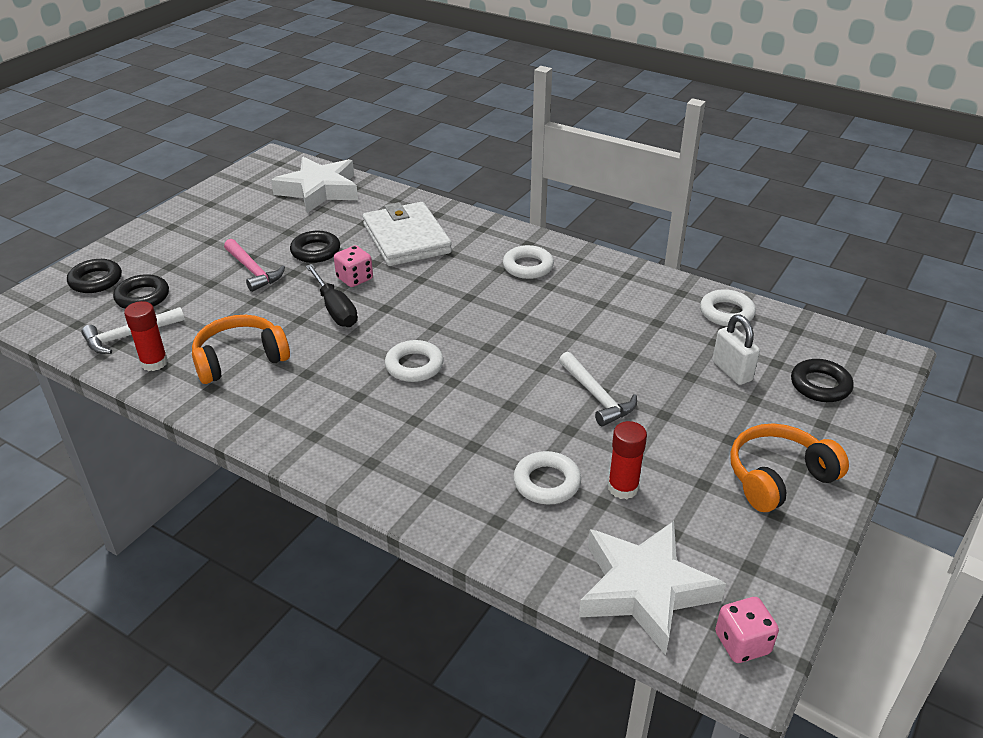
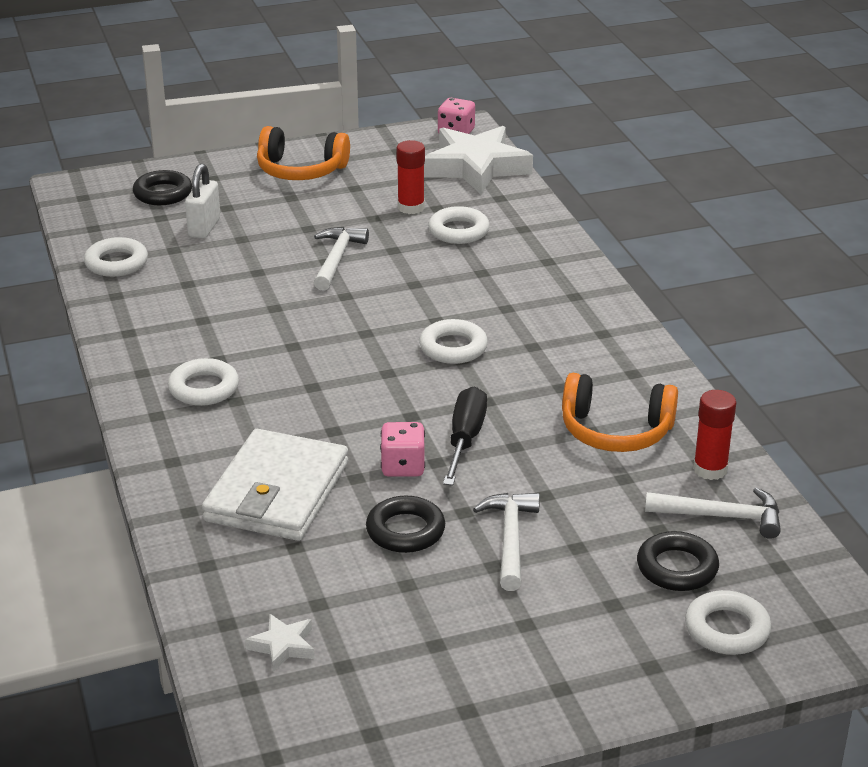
camera: 140 degrees left, 5 degrees down
(96, 280) = (727, 629): black ring -> white ring
(253, 271) = (510, 539): pink hammer -> white hammer
(319, 190) = (283, 646): white star -> white star, size x0.43

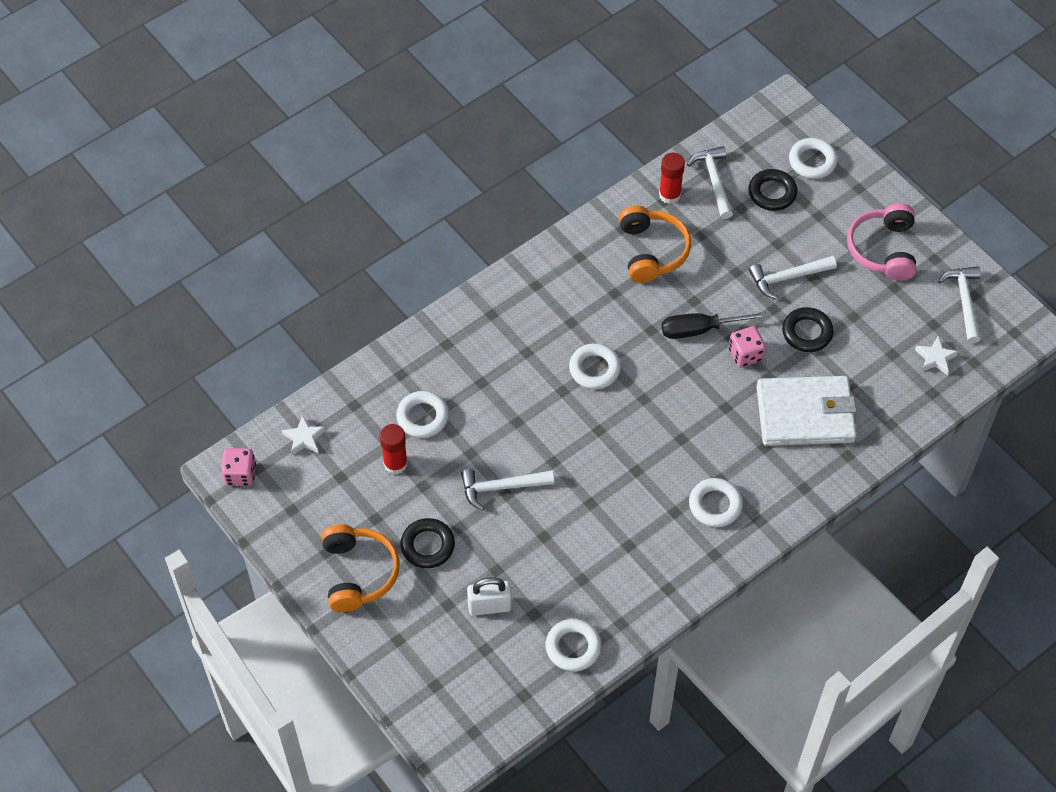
camera: 110 degrees left, 25 degrees up
(163, 193) = (442, 667): black ring -> black ring (427, 546)
(365, 716) = (964, 302): none -> white hammer
(476, 167) = (304, 438): white star -> white star, size x0.43
(514, 654) = (883, 249): none -> pink headphones

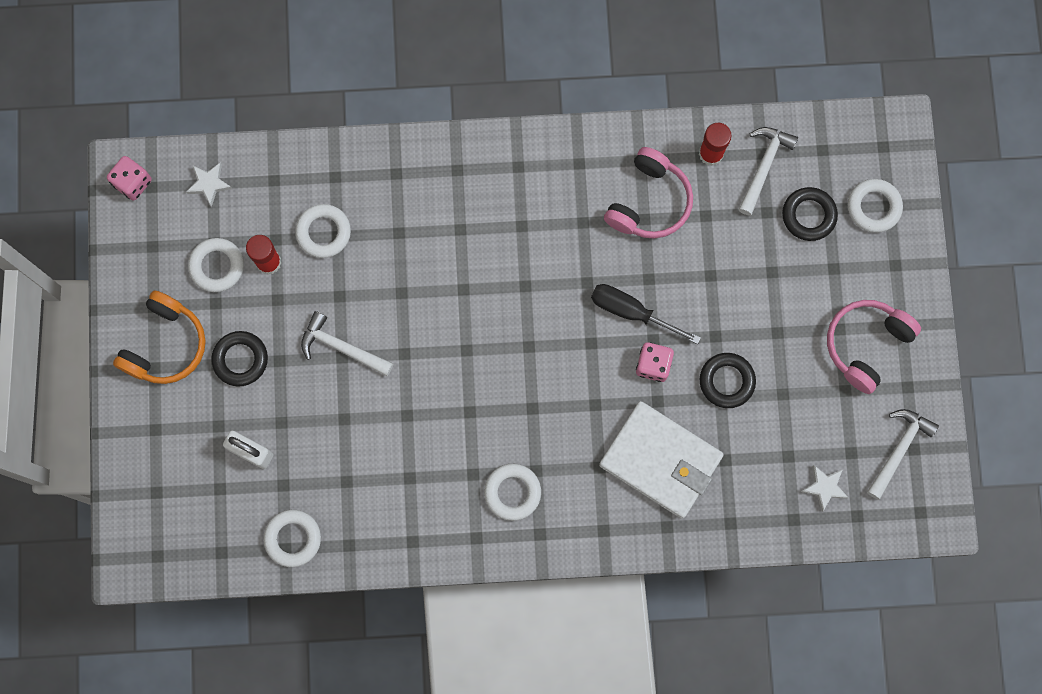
camera: 35 degrees right, 20 degrees up
(594, 369) = (507, 287): white ring -> white ring (217, 266)
(652, 251) = (649, 202): orange headphones -> pink headphones
(788, 278) = (753, 313): white hammer -> none

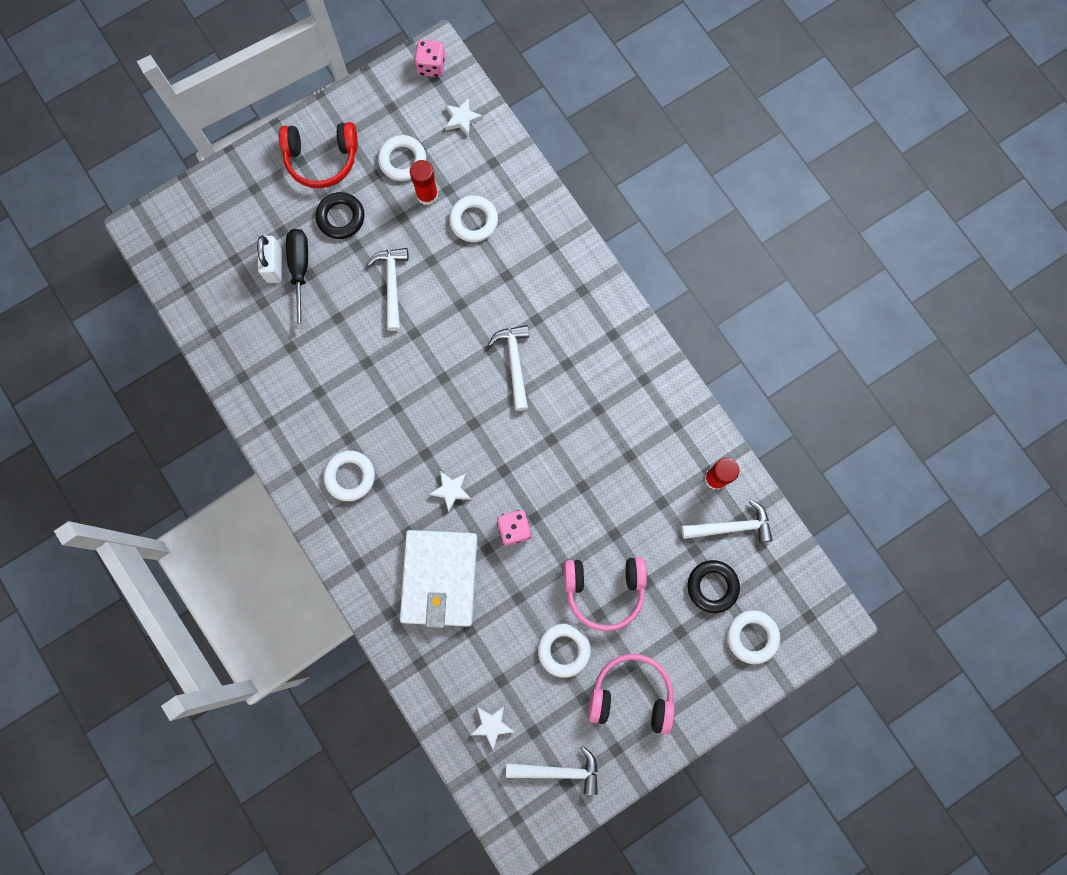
camera: 60 degrees right, 0 degrees up
(165, 345) = (322, 159): orange headphones -> red headphones
(293, 538) = (225, 333): white ring -> white ring (564, 650)
(492, 274) = (514, 363): none -> white hammer
(582, 403) = (451, 490): none -> white star
(631, 312) = (547, 488): black screwdriver -> black screwdriver (300, 270)
(649, 202) = (646, 452): pink headphones -> pink headphones (604, 590)
(726, 381) = (534, 595): black ring -> none

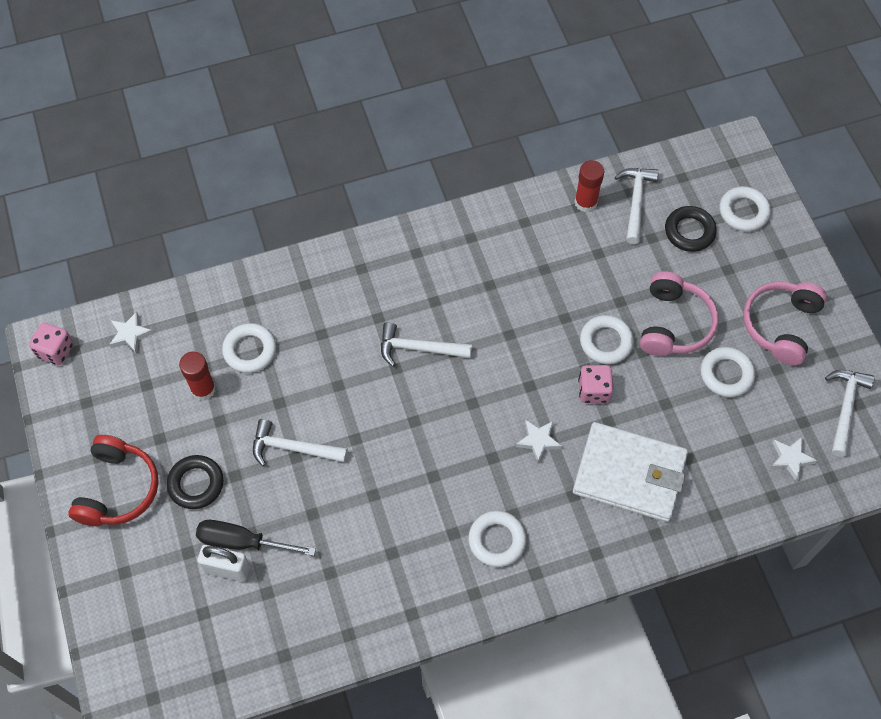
camera: 75 degrees left, 15 degrees down
(402, 160) = (153, 405): white ring -> white ring (606, 342)

